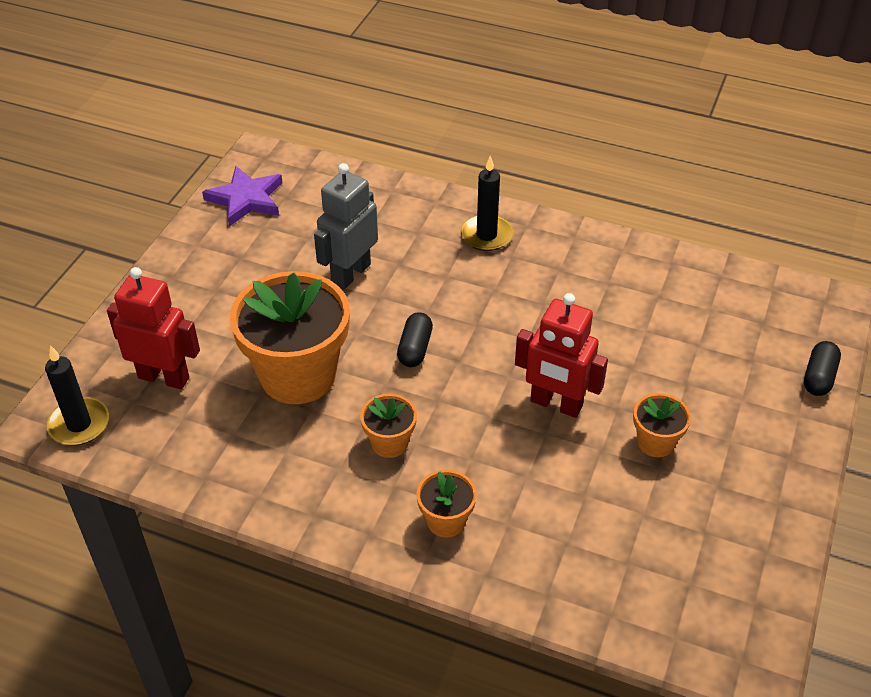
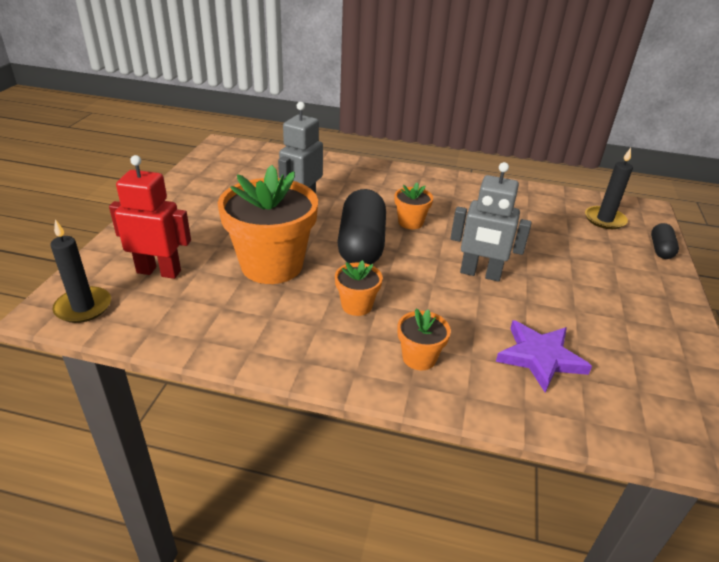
camera: 10 degrees left, 10 degrees down
(246, 199) = (216, 166): purple star -> purple star (540, 357)
(415, 348) = (361, 245): black capsule -> black capsule, size x2.05
(486, 235) = (395, 181): black candle -> black candle (604, 220)
(556, 404) = (480, 274): red robot -> grey robot
(655, 442) = (565, 294): orange flower pot -> orange flower pot (410, 222)

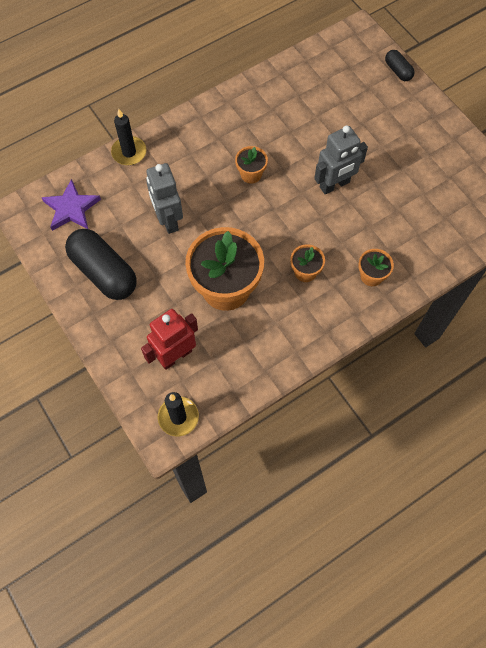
camera: 45 degrees left, 30 degrees up
(361, 245) = (249, 223): black capsule -> black capsule (104, 272)
(540, 357) = (418, 221): purple star -> purple star (71, 208)
(604, 220) = (347, 66): black candle -> black candle (129, 152)

